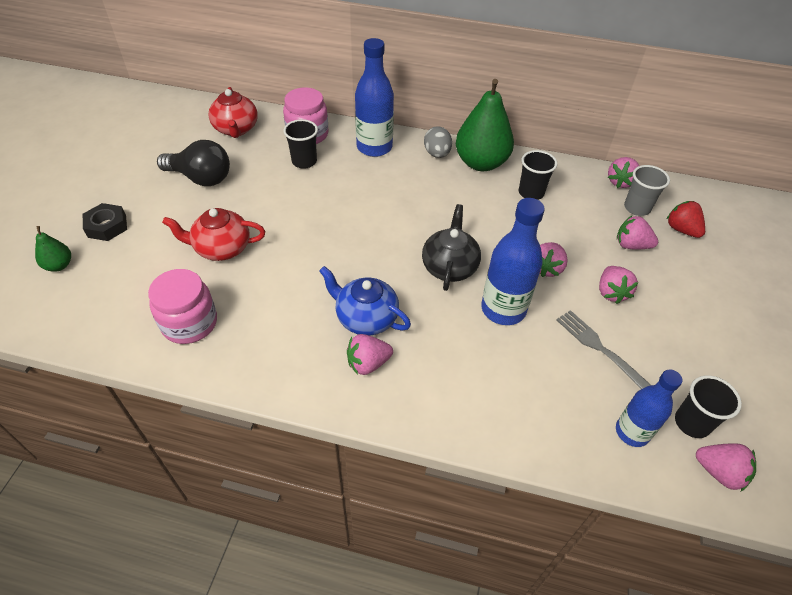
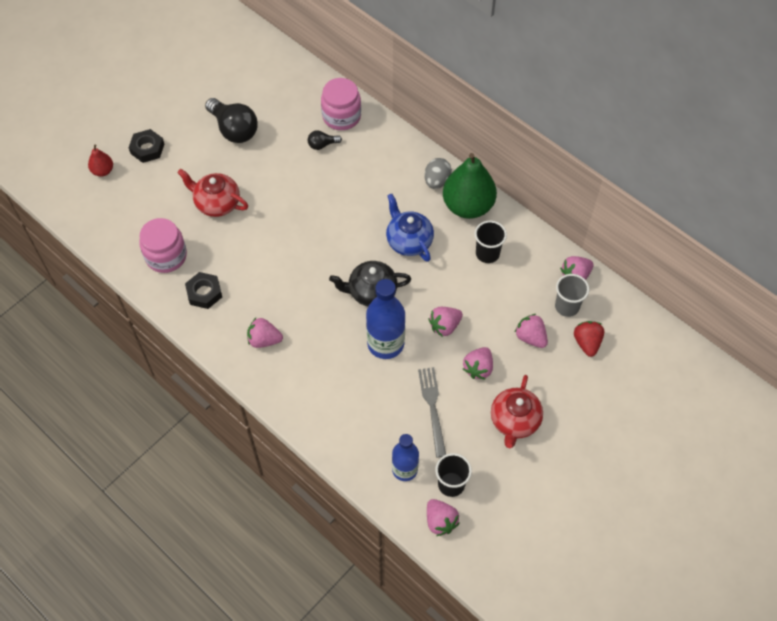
camera: 30 degrees right, 10 degrees up
(59, 265) = (103, 171): green pear -> red pear
(236, 129) = (286, 87): red teapot -> red teapot (514, 421)
(262, 343) = (204, 293): none -> black nut
(304, 161) = (322, 145): black cup -> black light bulb
(366, 318) = (284, 305): blue teapot -> blue teapot (409, 241)
(374, 147) = (388, 153): blue bottle -> none
(449, 267) = (371, 292): black teapot -> black teapot turned 135 degrees counterclockwise

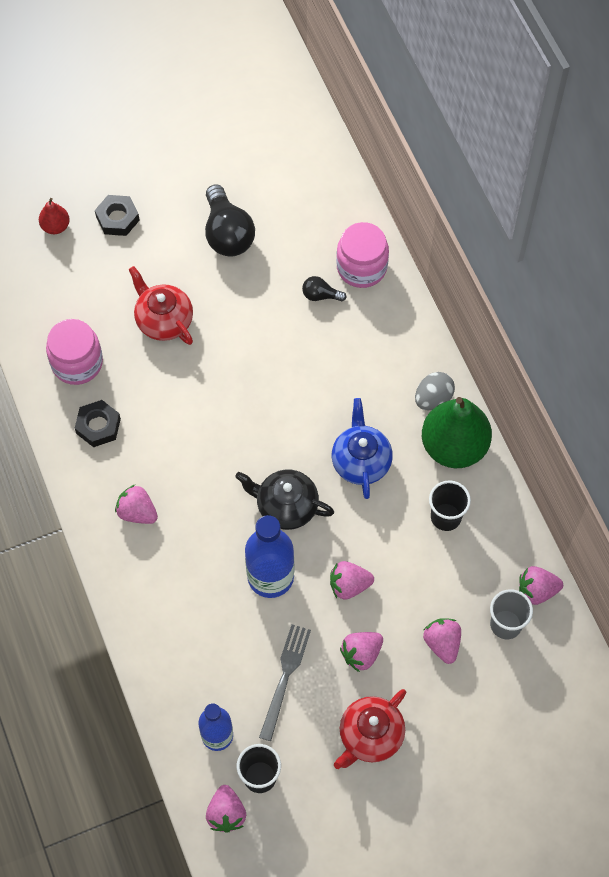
camera: 25 degrees right, 5 degrees up
(587, 343) = (505, 680): red strawberry -> none

